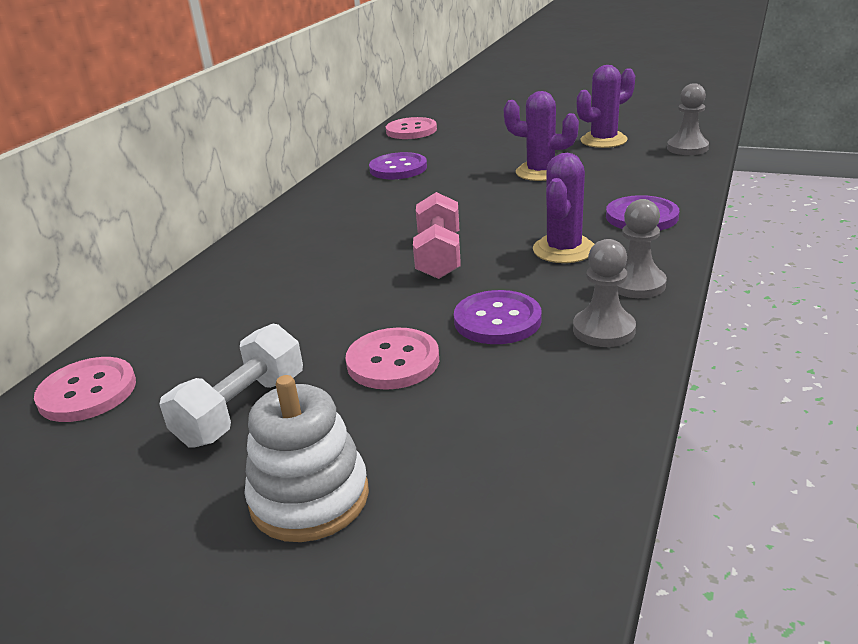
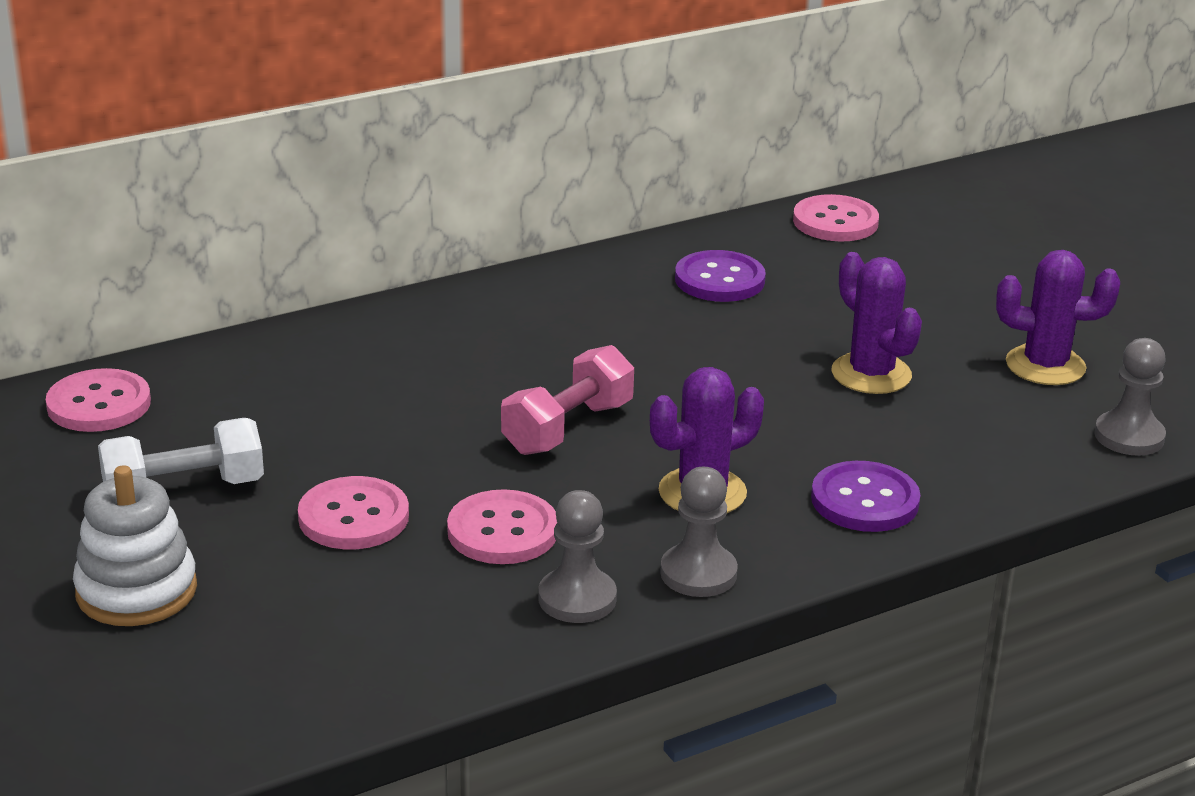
camera: 35 degrees right, 0 degrees up
(497, 320) = (502, 531): purple button -> pink button

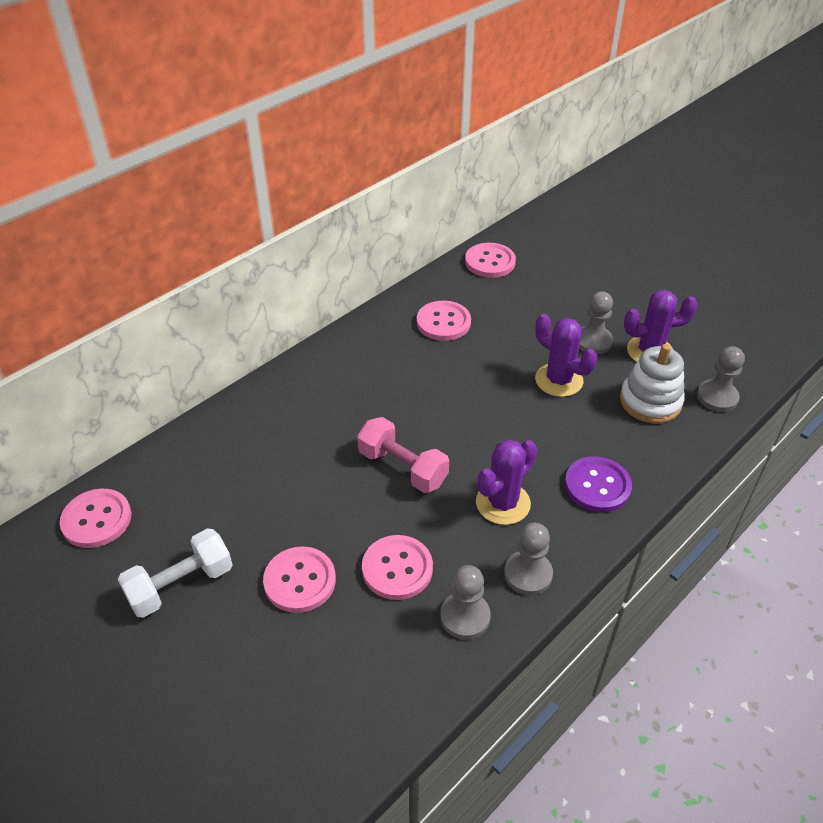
camera: 15 degrees left, 15 degrees up
(136, 591) = (181, 689): white stacking toy -> white stacking toy (650, 401)
(568, 428) = (402, 468): pink dumbbell -> pink dumbbell turned 75 degrees counterclockwise
(719, 280) = (443, 322): purple button -> pink button
(955, 339) = (593, 341): none -> grey pawn

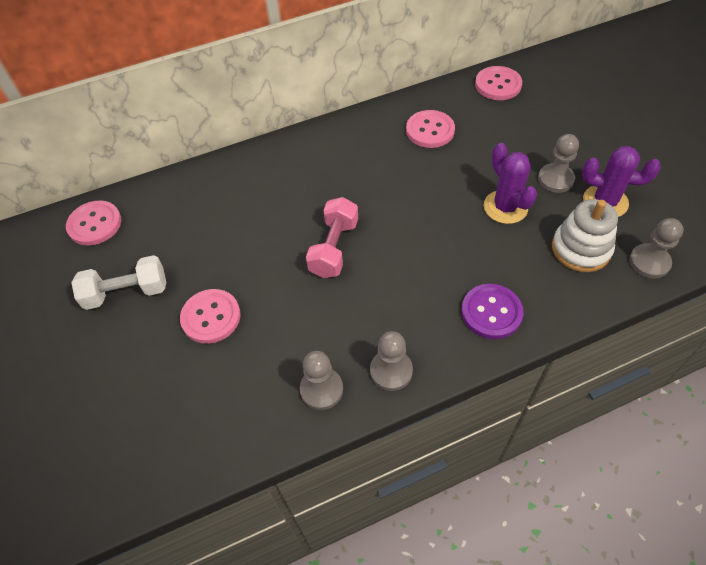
camera: 25 degrees right, 10 degrees up
(397, 569) = (288, 331): pink button -> none
(402, 468) = (334, 248): pink dumbbell -> pink dumbbell turned 45 degrees clockwise
(503, 503) = (401, 303): purple cactus -> none

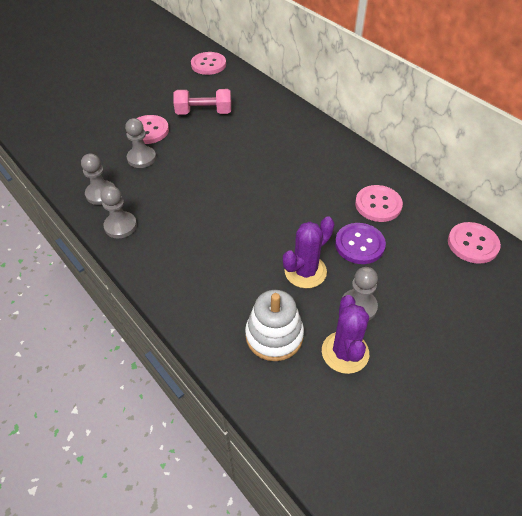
camera: 70 degrees right, 5 degrees down
(127, 292) = (159, 92): white dumbbell -> none
(334, 248) = (223, 174): pink dumbbell -> pink dumbbell (204, 112)
(491, 312) = (185, 277): purple button -> purple button (359, 244)
(649, 262) = (276, 397): grey pawn -> grey pawn (141, 158)

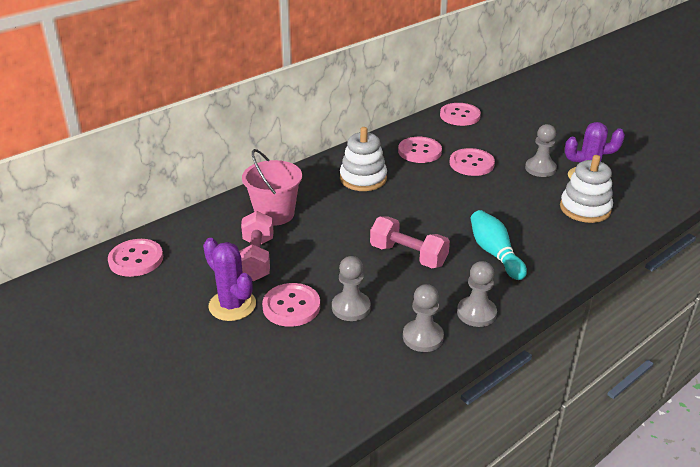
camera: 90 degrees left, 15 degrees down
(198, 246) = (495, 253): none -> turquoise bowling pin
(200, 190) = (408, 255): none -> pink dumbbell
(261, 117) = (274, 214): none -> pink bucket
(305, 271) = (510, 191): purple cactus -> purple cactus (232, 305)
(319, 164) = (363, 179): none -> white stacking toy
(359, 244) = (471, 164): purple button -> pink button

